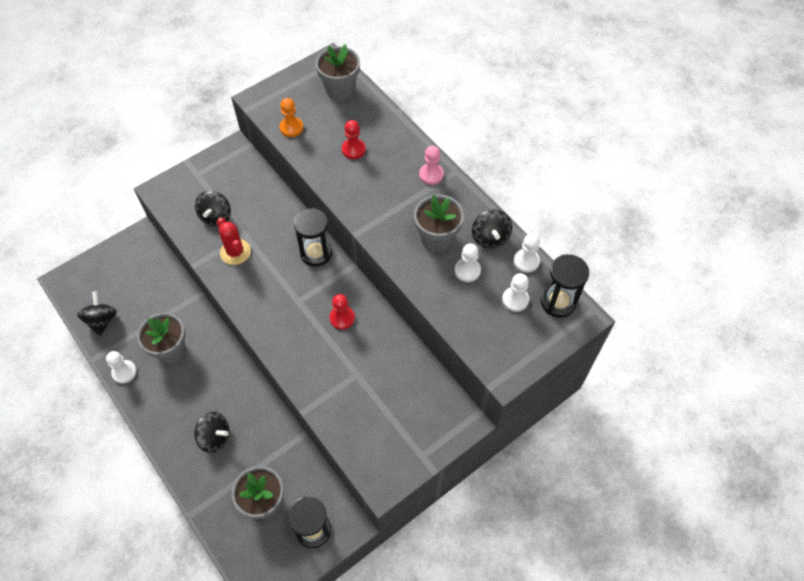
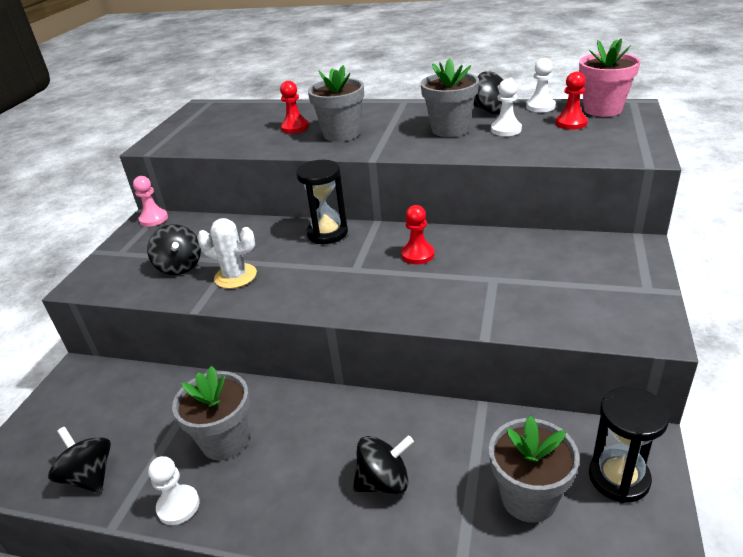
camera: 35 degrees left, 25 degrees down
(235, 252) = (235, 276): red cactus -> white cactus
(291, 128) = (213, 142): orange pawn -> none
(340, 90) = (233, 111): grey flower pot -> grey flower pot (341, 134)
(431, 175) = (387, 109): pink pawn -> pink pawn (153, 219)
(515, 300) = (571, 123): white pawn -> red pawn
(558, 302) = (602, 109): black hourglass -> pink flower pot

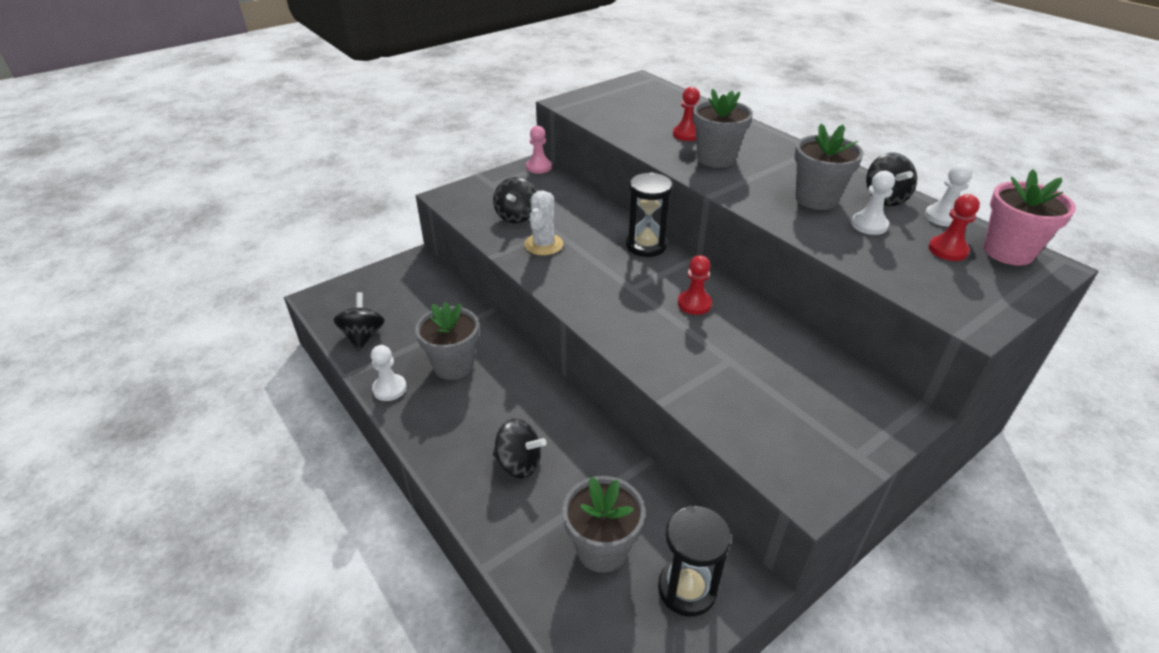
camera: 35 degrees right, 5 degrees up
(235, 276) = (543, 245): white cactus -> white cactus turned 45 degrees clockwise

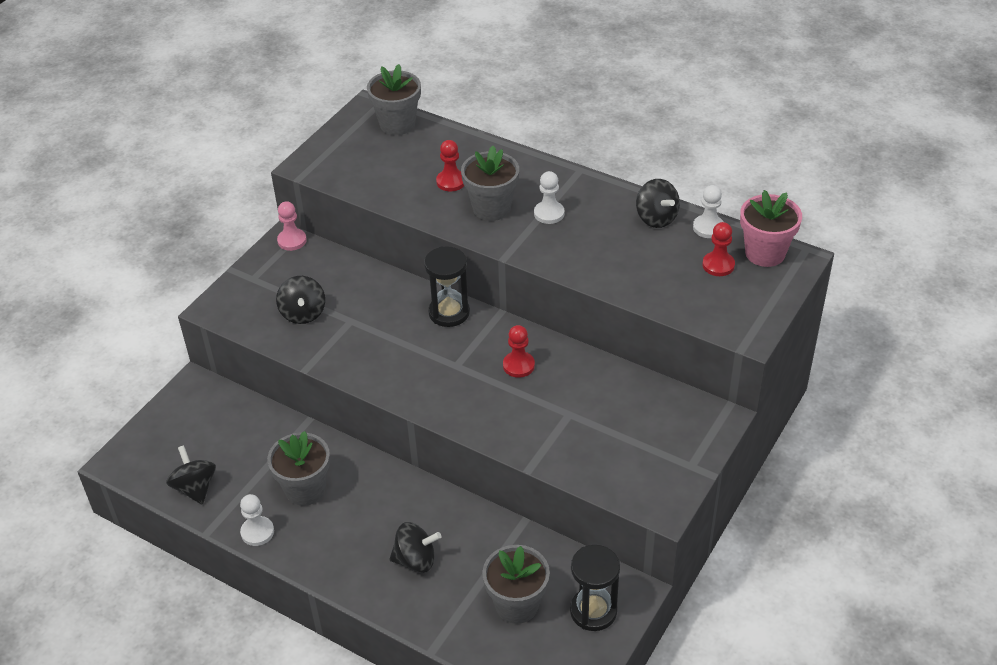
camera: 20 degrees left, 5 degrees up
(543, 245) = (349, 341): white cactus -> none
(816, 199) = (598, 236): grey flower pot -> grey flower pot (397, 124)
(869, 225) = (650, 255): white pawn -> white pawn (549, 213)

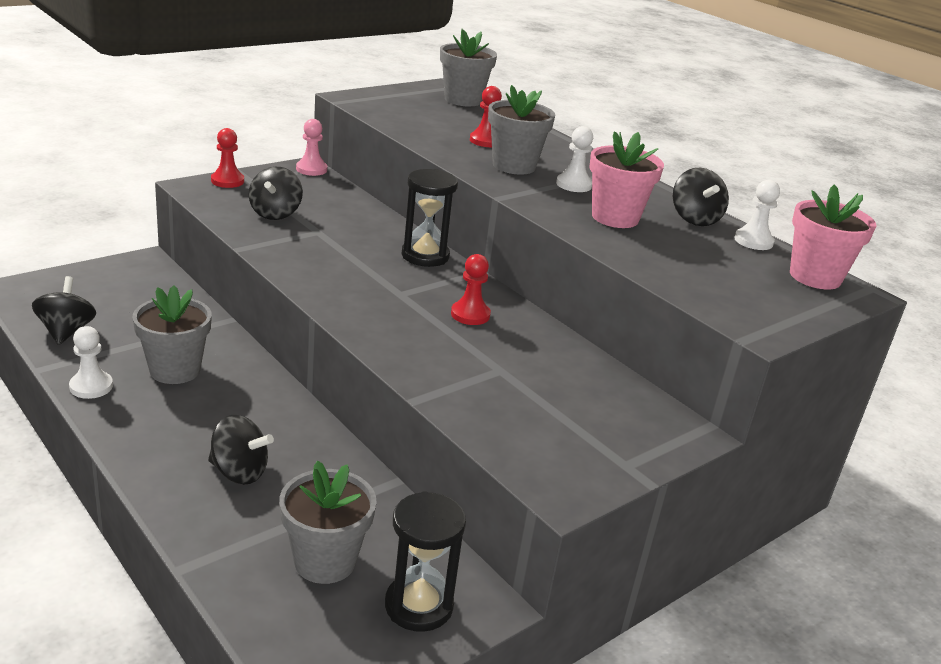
camera: 15 degrees right, 15 degrees down
(599, 244) = (615, 217): none -> pink flower pot
(718, 265) = (750, 269): red pawn -> red pawn (227, 181)

